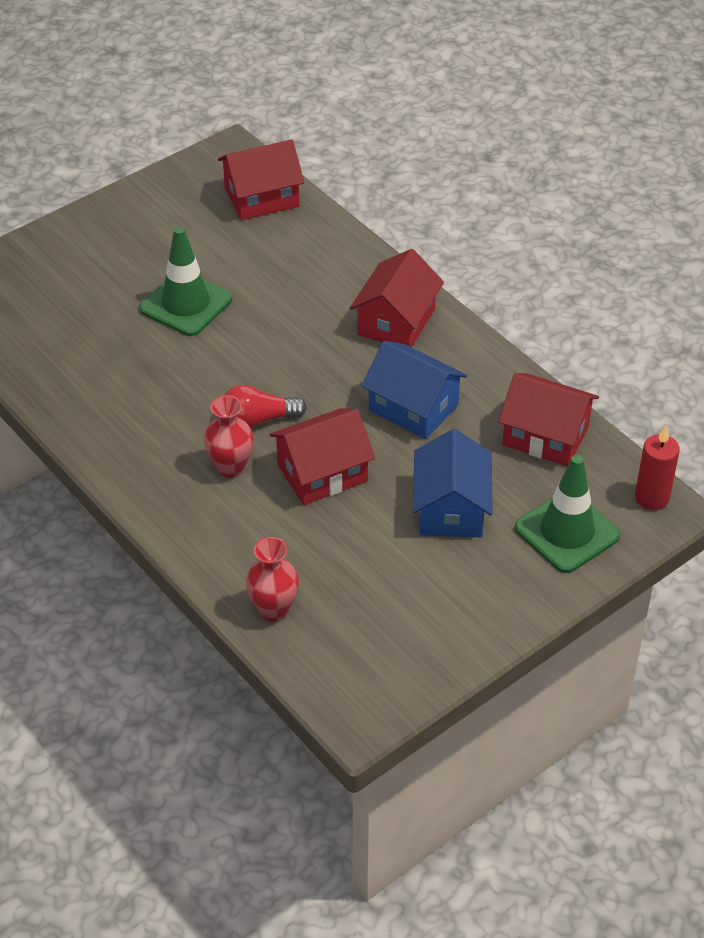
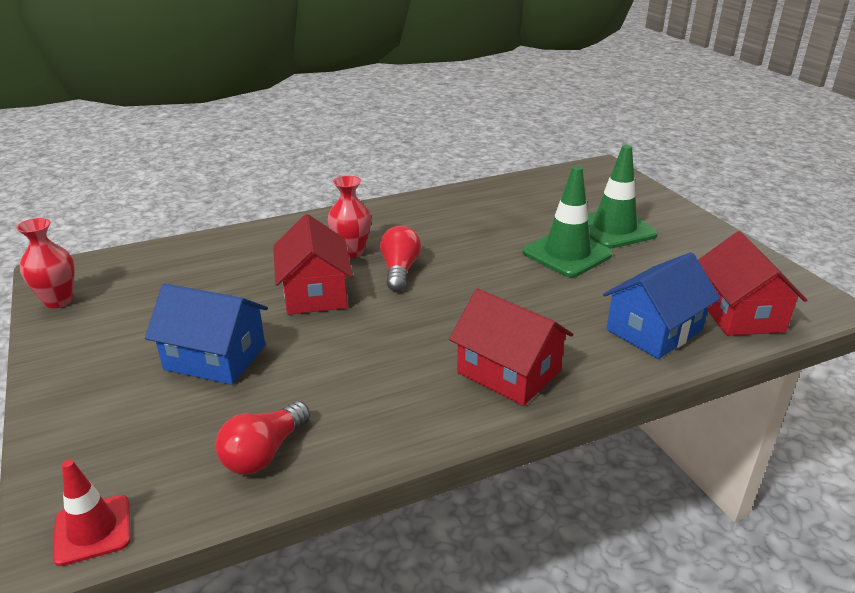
camera: 105 degrees right, 15 degrees down
(273, 609) = (191, 252): red vase -> red vase (58, 301)
(413, 407) = (368, 359): blue house -> blue house (654, 330)
(545, 436) = (264, 453): red house -> red light bulb
(567, 532) = (113, 433): green traffic cone -> green traffic cone (614, 229)
(652, 498) = (92, 530): red candle -> red traffic cone

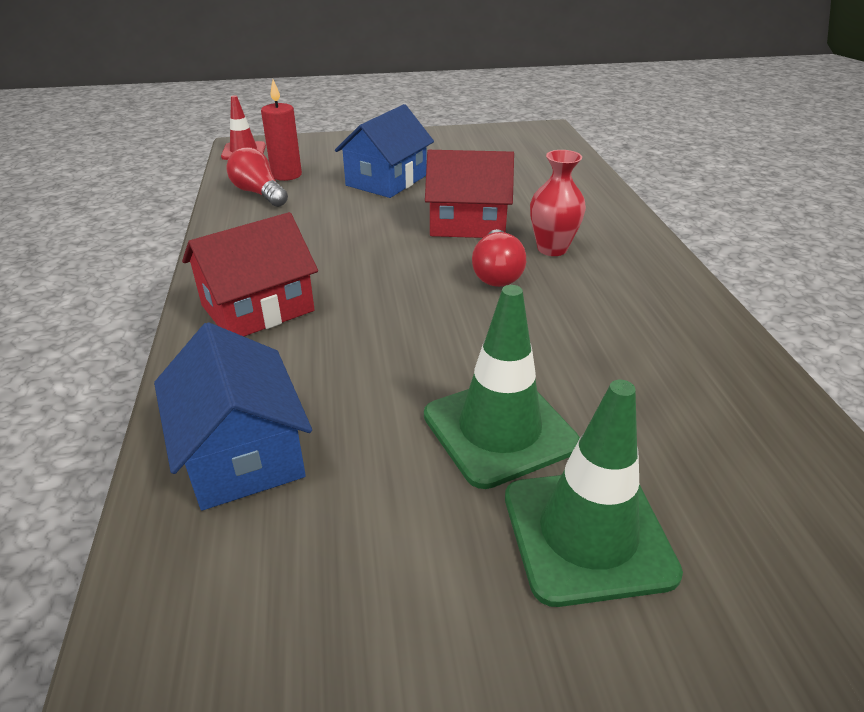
camera: 105 degrees right, 5 degrees up
(58, 301) = (500, 132): red vase -> none
(199, 446) = (286, 175): none -> red candle
(399, 270) = (497, 273): red light bulb -> red light bulb turned 75 degrees clockwise
(739, 313) = (204, 597): red house -> none

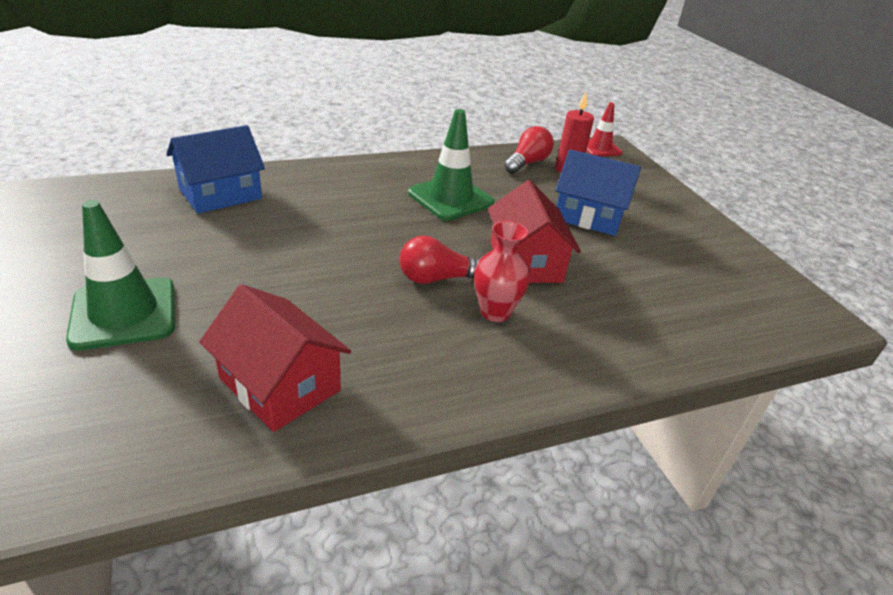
camera: 75 degrees right, 0 degrees up
(258, 308) = (362, 181): red house -> red house (280, 384)
(499, 429) = (228, 279): green traffic cone -> green traffic cone (450, 198)

